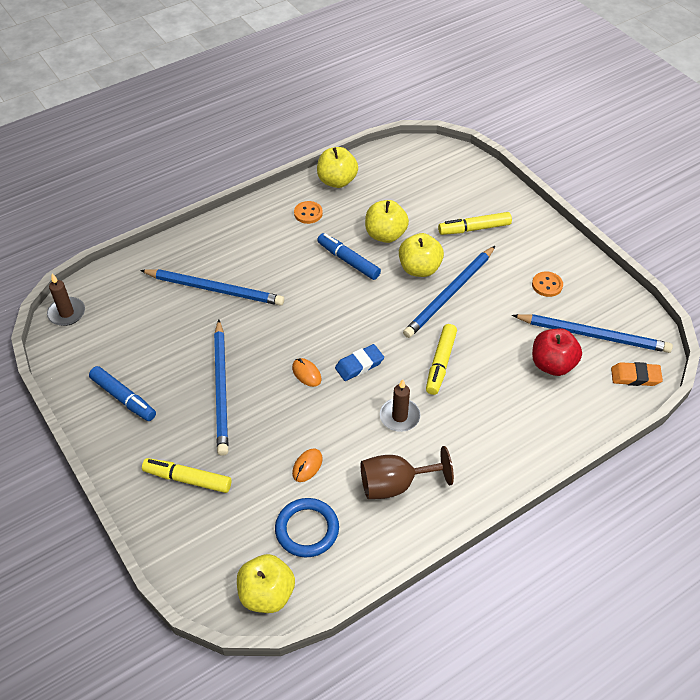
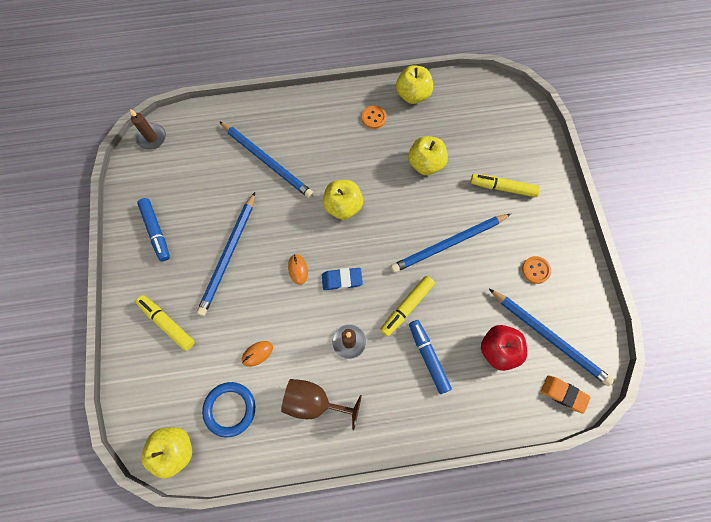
camera: 25 degrees right, 20 degrees up
(348, 261) = (383, 177): blue marker -> blue marker (428, 357)
(419, 269) = (436, 209): yellow apple -> yellow apple (343, 206)

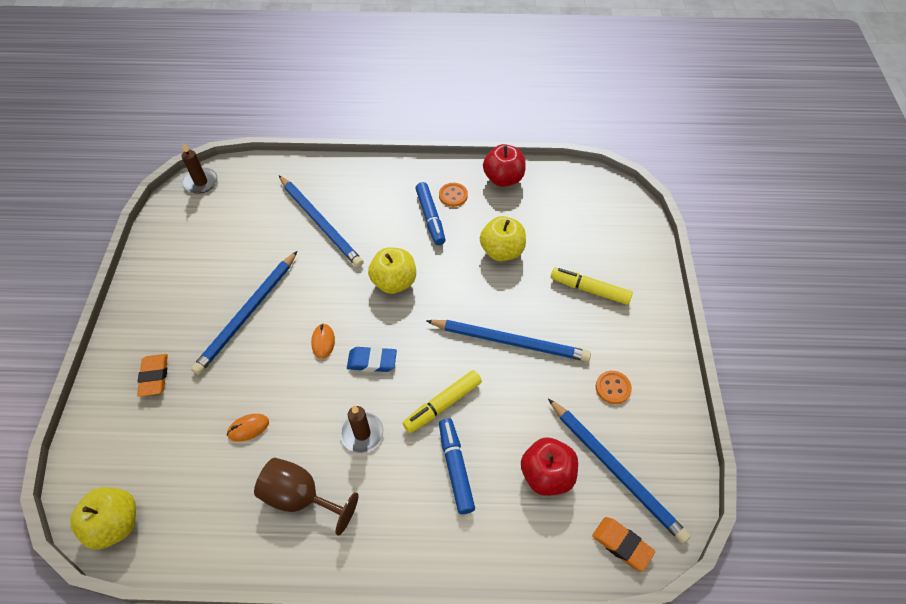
camera: 10 degrees right, 15 degrees down
(156, 231) = (175, 277): blue marker -> blue marker (430, 218)
(167, 323) = (154, 377): yellow marker -> orange eraser
(230, 409) = (196, 487): blue ring -> none
(412, 95) = (503, 179): yellow apple -> red apple
(448, 244) = (510, 341): blue pencil -> blue pencil turned 150 degrees counterclockwise

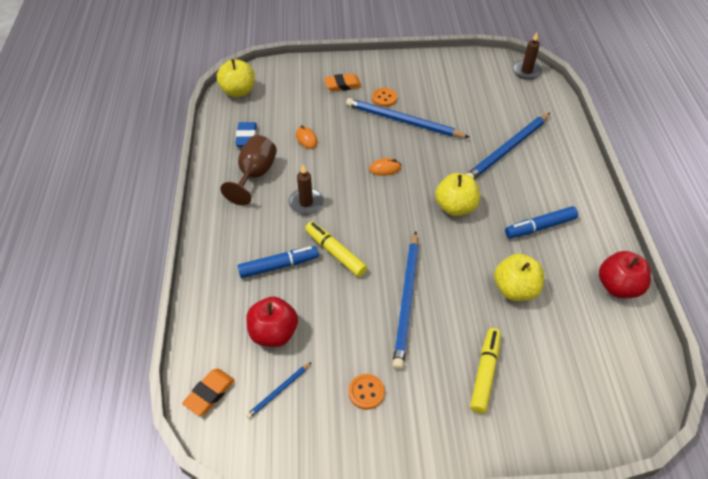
camera: 85 degrees right, 5 degrees down
(372, 361) = (371, 201): blue eraser -> blue eraser (246, 137)
(453, 195) = (576, 243): orange button -> orange button (384, 98)
(616, 470) = (278, 391): blue pencil -> blue pencil, size x0.47

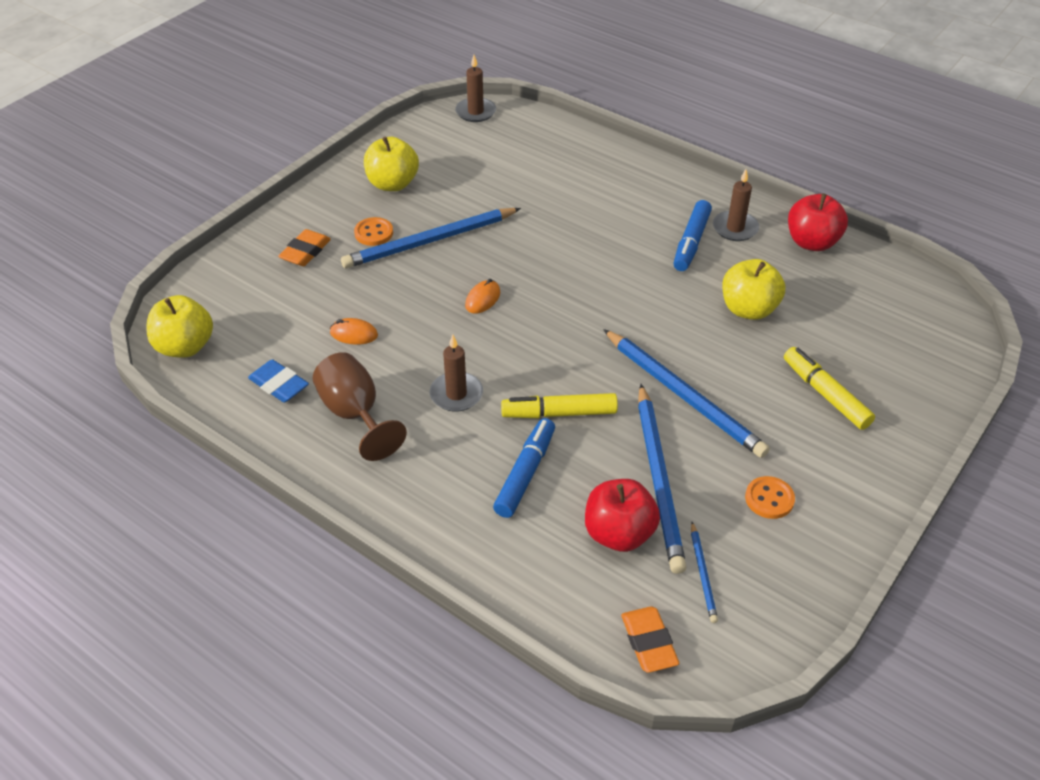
camera: 50 degrees left, 5 degrees down
(455, 207) = (600, 282): yellow apple -> yellow apple (392, 184)
(507, 149) = (566, 196): blue pencil -> blue pencil (659, 480)
(580, 240) = (735, 228): none -> brown candle

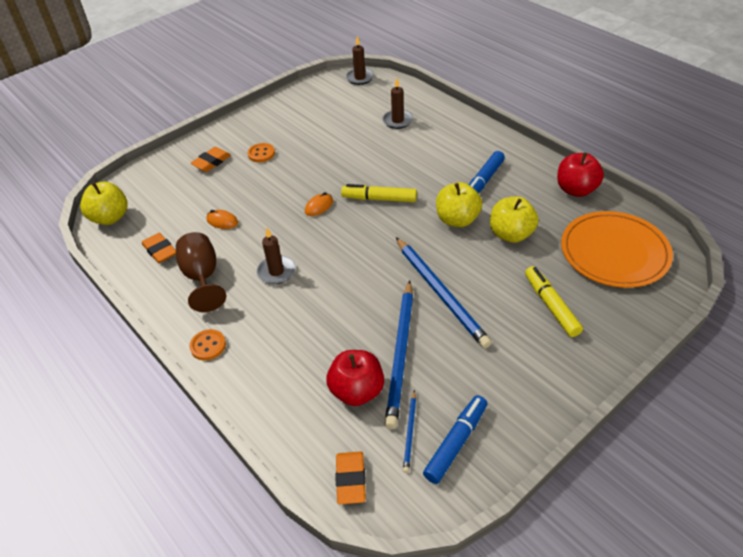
camera: 15 degrees right, 0 degrees up
(279, 385) = (160, 251): blue eraser -> orange eraser
(392, 184) = (286, 122): yellow apple -> yellow apple (457, 220)
(429, 241) = (297, 163): blue pencil -> none
(525, 473) = (304, 336): blue marker -> blue marker (456, 442)
(559, 413) = (344, 294): yellow marker -> yellow marker (379, 199)
(735, 228) = (520, 174): brown candle -> brown candle (397, 121)
(769, 499) = (481, 381): orange button -> orange button (208, 346)
(881, 318) = (614, 252): none -> orange plate

